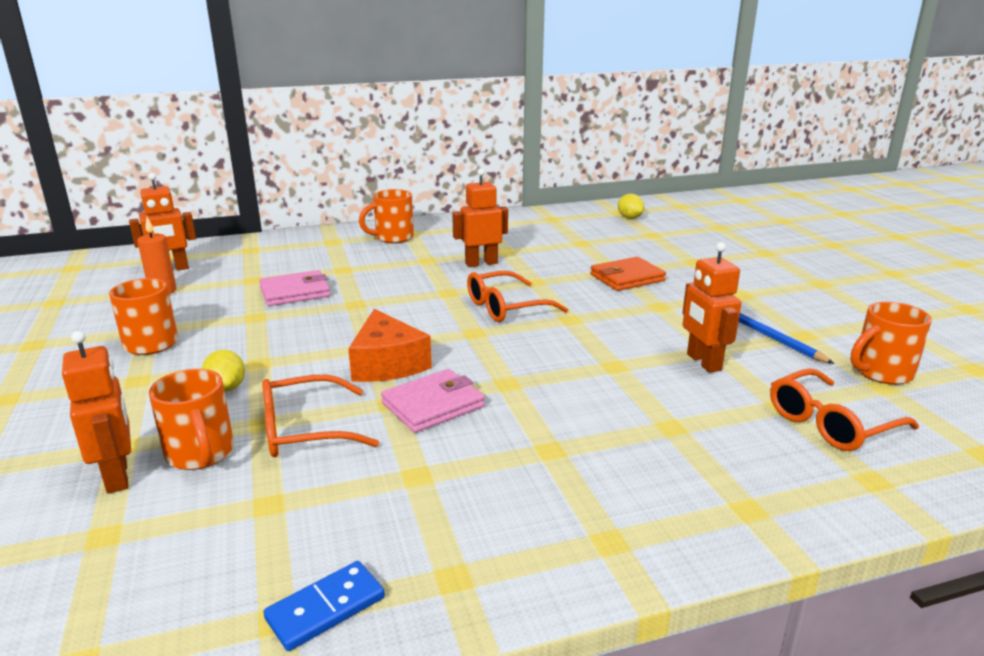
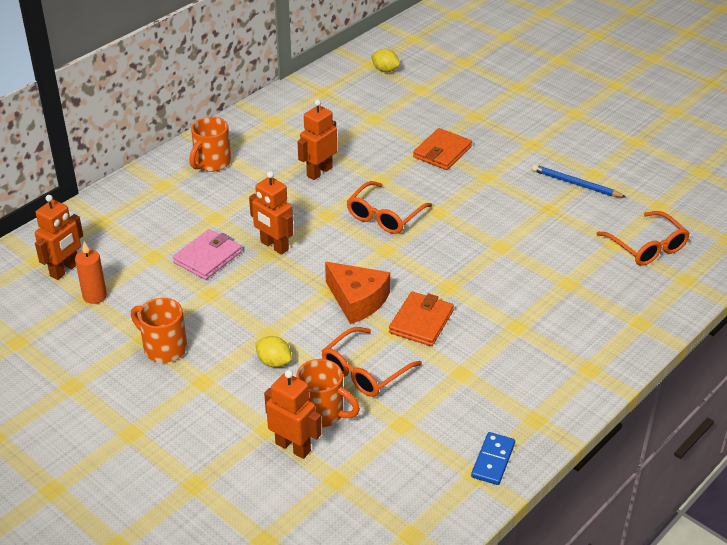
camera: 30 degrees left, 15 degrees up
(433, 405) = (421, 322): pink wallet -> orange wallet
(703, 362) = (551, 223): orange robot -> orange robot (274, 246)
(830, 423) = (647, 247): orange glasses -> orange glasses turned 60 degrees counterclockwise
(881, 373) = (653, 194): orange mug -> none

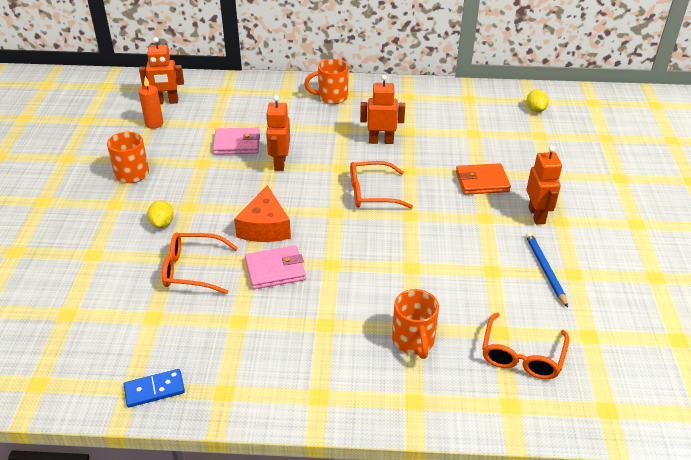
camera: 50 degrees right, 0 degrees up
(293, 447) = (84, 276): orange robot -> orange robot (537, 215)
(323, 413) = (130, 272): orange mug -> orange mug (413, 341)
(421, 322) = (275, 270): orange wallet -> pink wallet

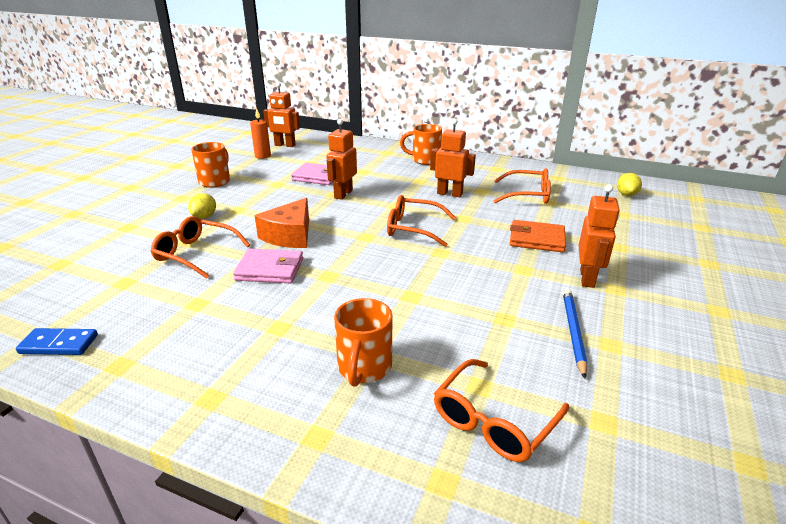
camera: 20 degrees right, 10 degrees down
(451, 128) = (527, 195): none -> orange glasses

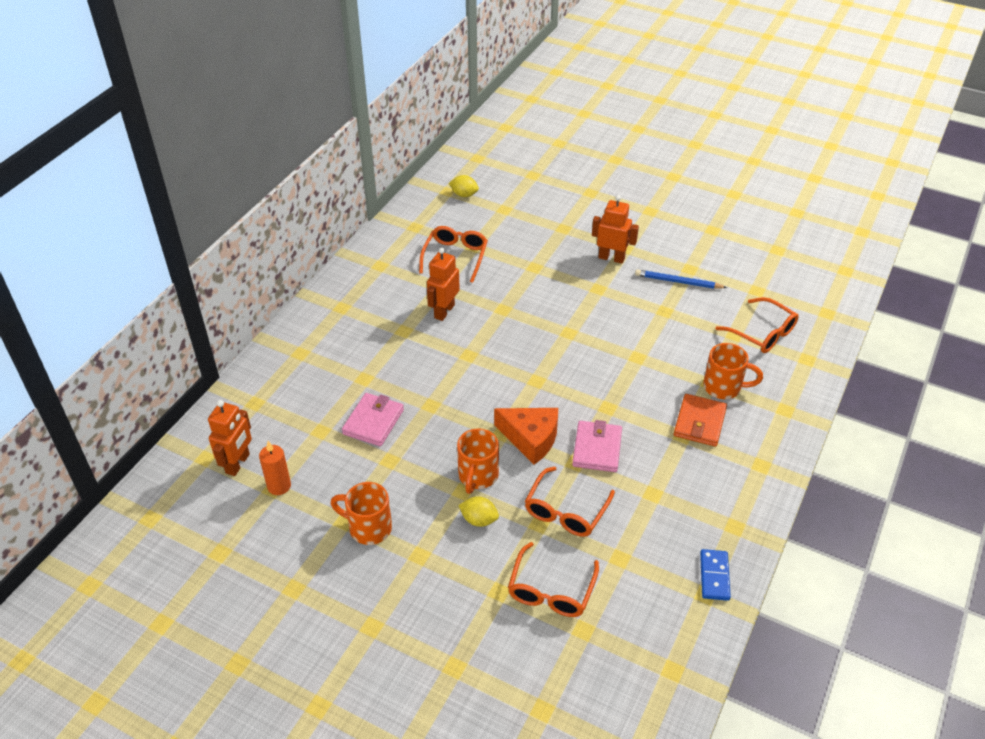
camera: 85 degrees left, 15 degrees up
(343, 194) = (432, 397): orange robot -> none
(413, 228) = (522, 346): orange glasses -> orange glasses (551, 590)
(424, 160) = (338, 320): orange mug -> orange mug (477, 476)
(536, 239) = (548, 270): orange wallet -> orange wallet (699, 422)

